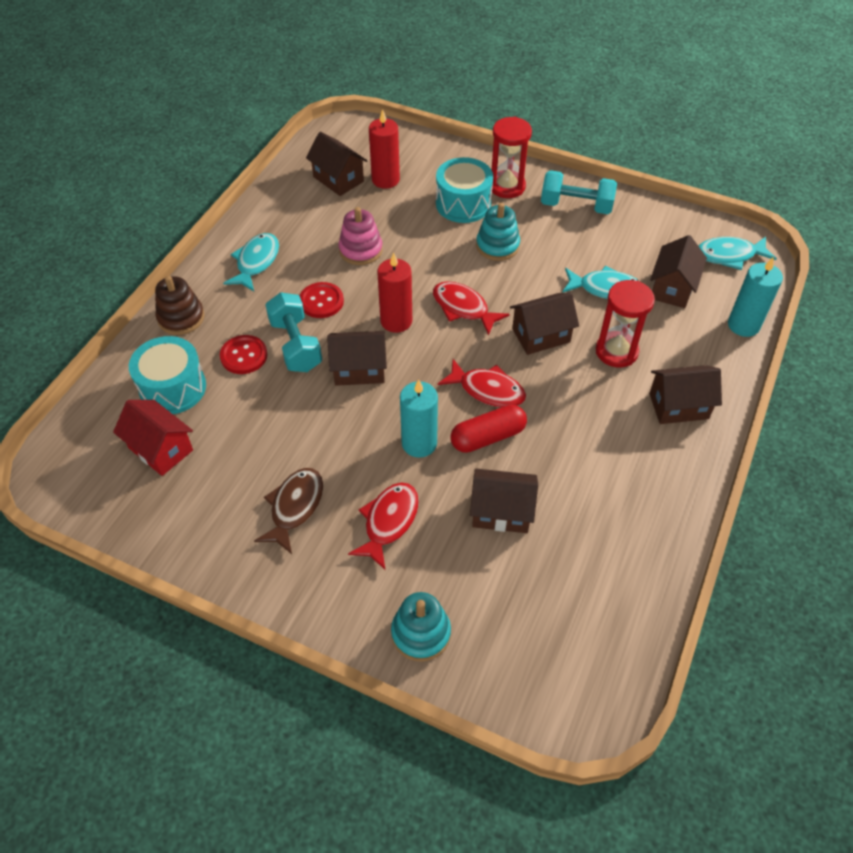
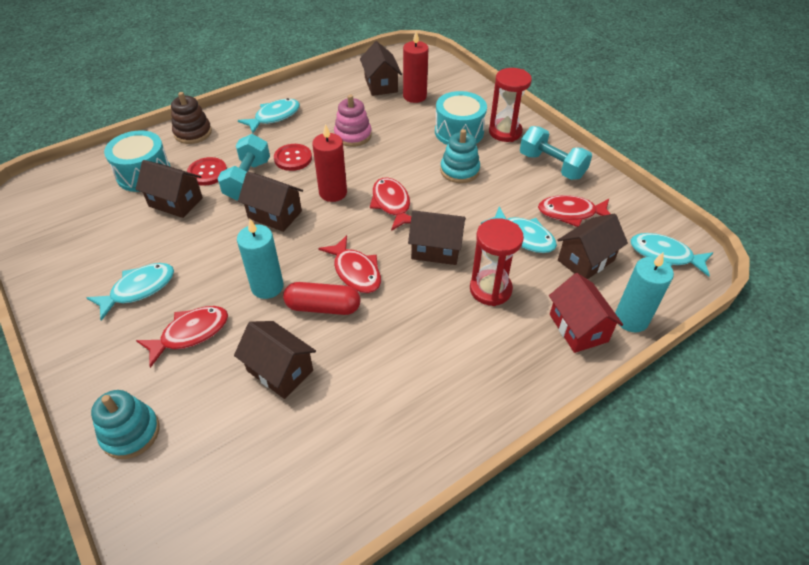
camera: 30 degrees right, 5 degrees down
(160, 449) = (97, 209): red house -> red house (578, 328)
(295, 507) = (139, 289): brown fish -> turquoise fish
(628, 248) = (571, 213): none -> red fish
(678, 406) = (509, 360): brown house -> brown house (176, 202)

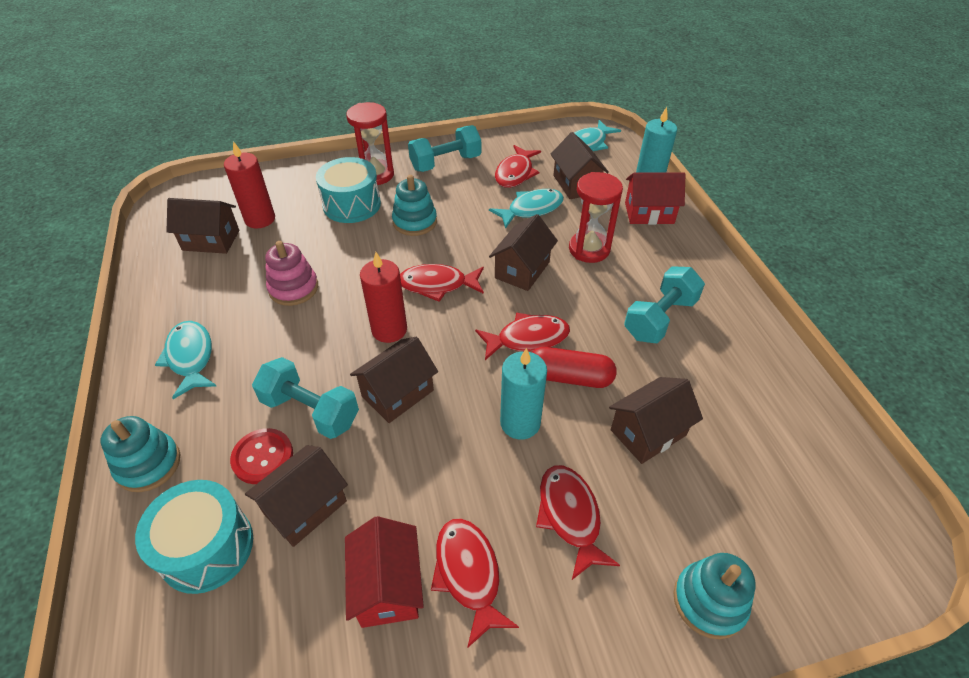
camera: 70 degrees left, 0 degrees up
(127, 254) = (387, 586): none -> red house
(139, 289) = (468, 574): turquoise fish -> red fish
(193, 133) = (148, 464): brown stacking toy -> turquoise stacking toy
(293, 158) = (298, 354): red button -> none
(323, 307) = (569, 377): red capsule -> red capsule turned 75 degrees clockwise
(420, 360) = (660, 318): none -> turquoise dumbbell

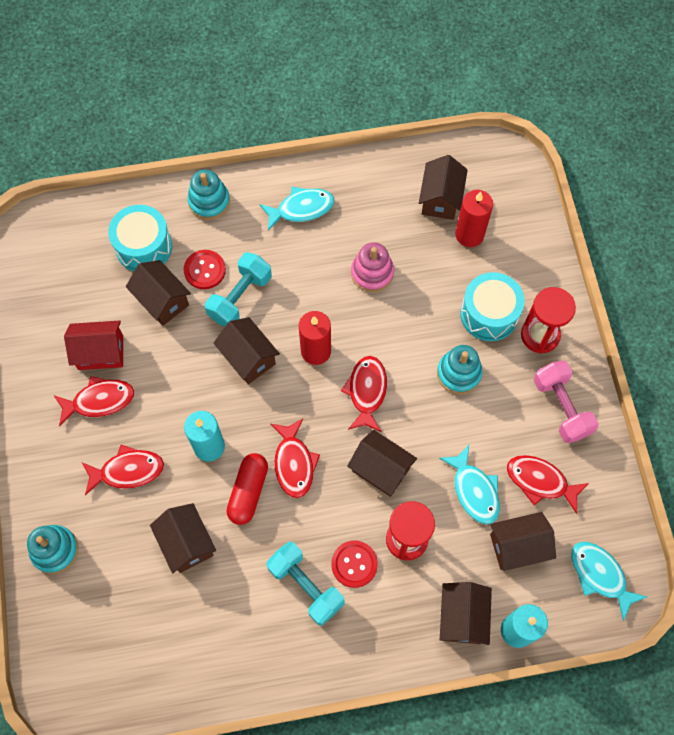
camera: 95 degrees right, 20 degrees up
(445, 163) = (561, 407): turquoise dumbbell -> pink dumbbell
(625, 284) = (354, 564): none -> red button
(649, 213) = (462, 617): red house -> brown house

